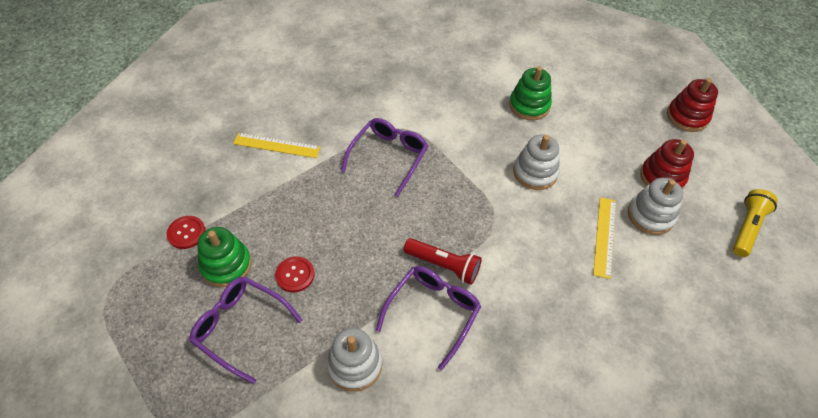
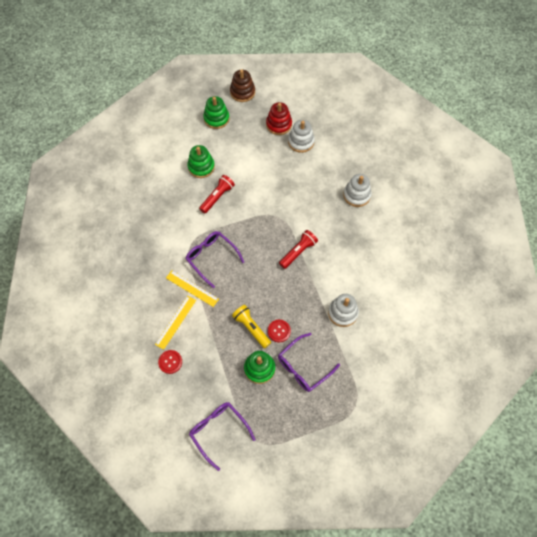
camera: 70 degrees left, 10 degrees up
(186, 233) = (227, 389): red button -> red button (170, 362)
(432, 313) = (325, 266): purple glasses -> purple glasses (219, 431)
(490, 137) = (217, 197): none -> red flashlight
(535, 172) = (253, 184): white stacking toy -> white stacking toy (356, 195)
(605, 236) = (306, 168): yellow ruler -> yellow ruler (192, 288)
(619, 100) = (216, 118): none -> green stacking toy
(687, 117) = (242, 92): red stacking toy -> brown stacking toy
(747, 228) = (323, 104): yellow flashlight -> yellow flashlight (251, 328)

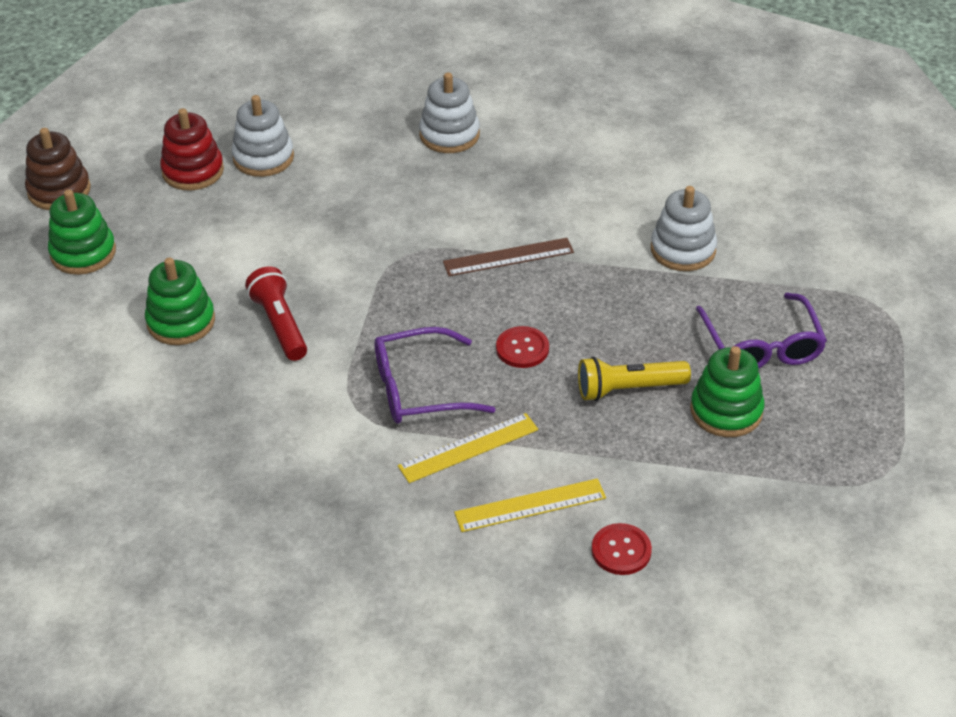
camera: 60 degrees left, 20 degrees down
(175, 322) = (530, 505): yellow ruler -> yellow ruler turned 75 degrees counterclockwise
(219, 431) = (830, 528): purple glasses -> none
(279, 331) = (662, 351): red button -> red button (522, 348)
(298, 252) = (508, 257): red flashlight -> brown ruler

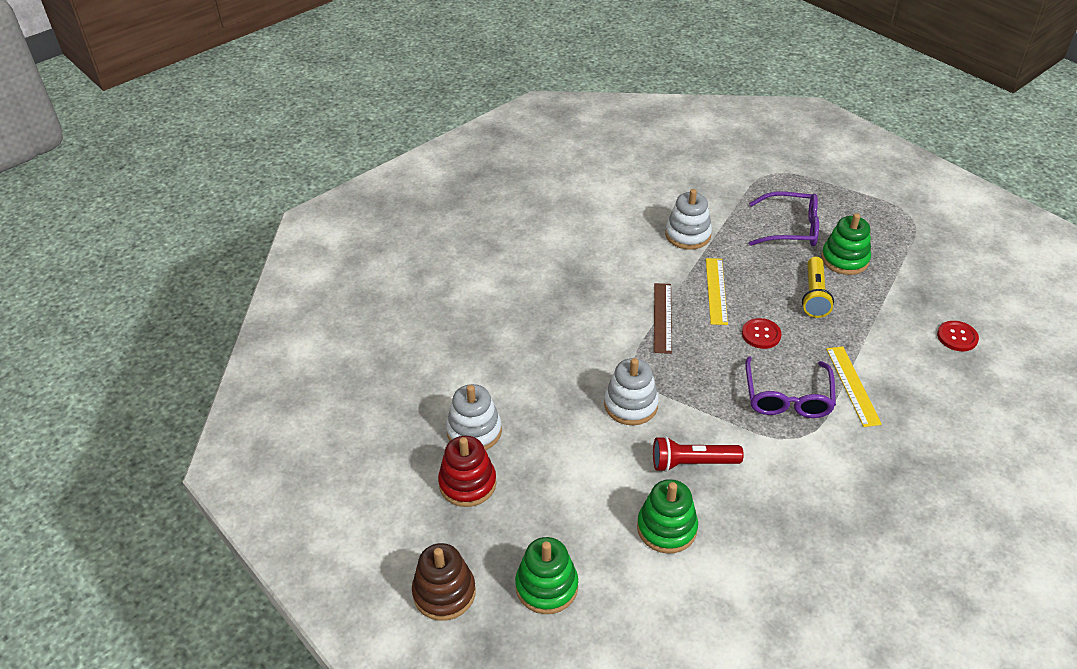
camera: 70 degrees left, 0 degrees up
(449, 135) = (505, 313): white stacking toy -> white stacking toy (631, 405)
(530, 505) = (912, 368): yellow ruler -> yellow ruler (716, 291)

